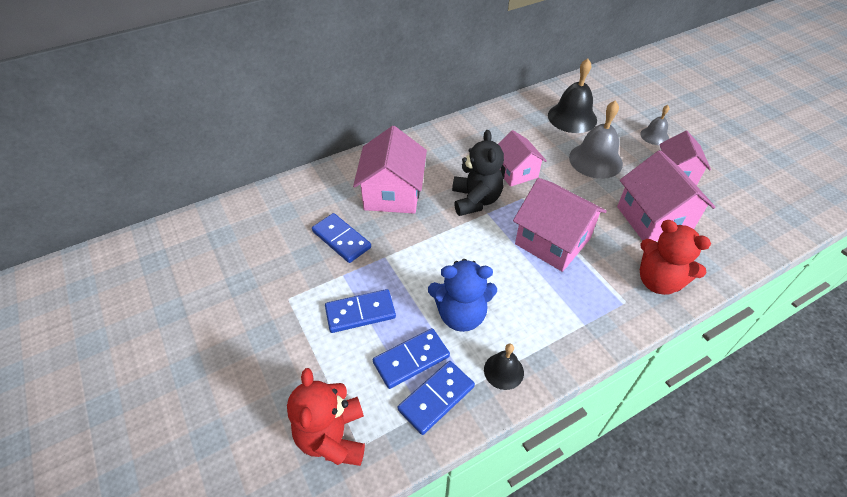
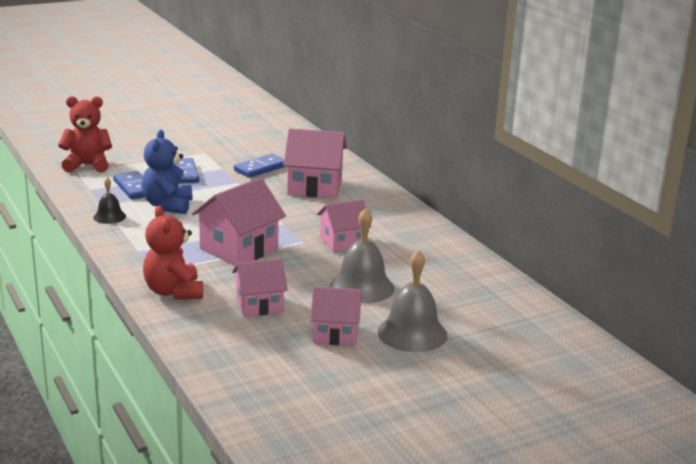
camera: 90 degrees right, 25 degrees down
(436, 398) = (99, 194): blue domino -> none
(475, 200) = (301, 220): black teddy bear -> none
(572, 117) = (446, 284): black bell -> none
(653, 219) = (259, 305): pink house -> pink house, size x0.66
(654, 136) = (412, 333): grey bell -> grey bell, size x1.81
(658, 281) = (174, 292): red teddy bear -> red teddy bear turned 60 degrees counterclockwise

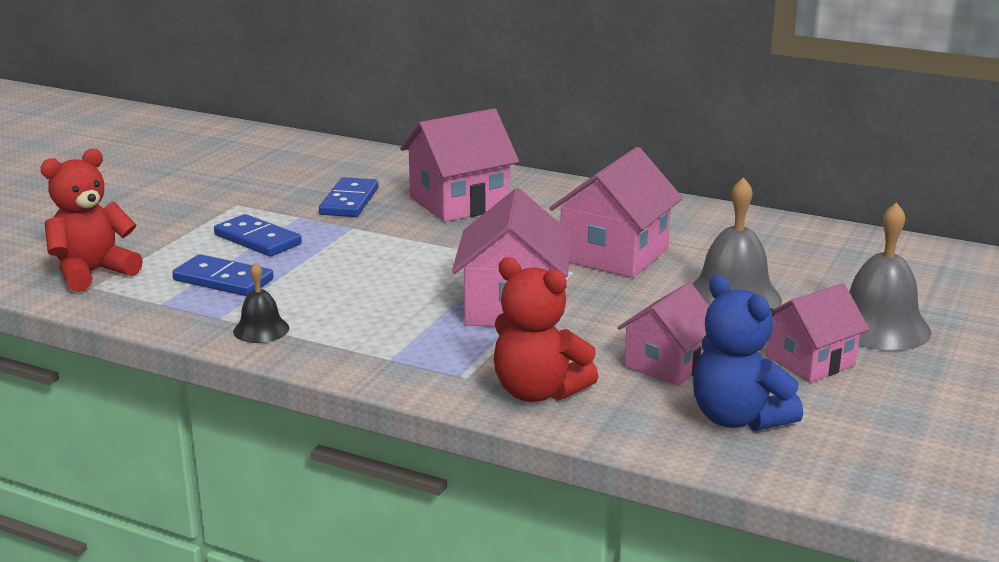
camera: 35 degrees left, 0 degrees up
(168, 206) = (316, 287): blue teddy bear -> blue teddy bear (738, 418)
(342, 242) = (614, 255): pink house -> pink house, size x1.52

